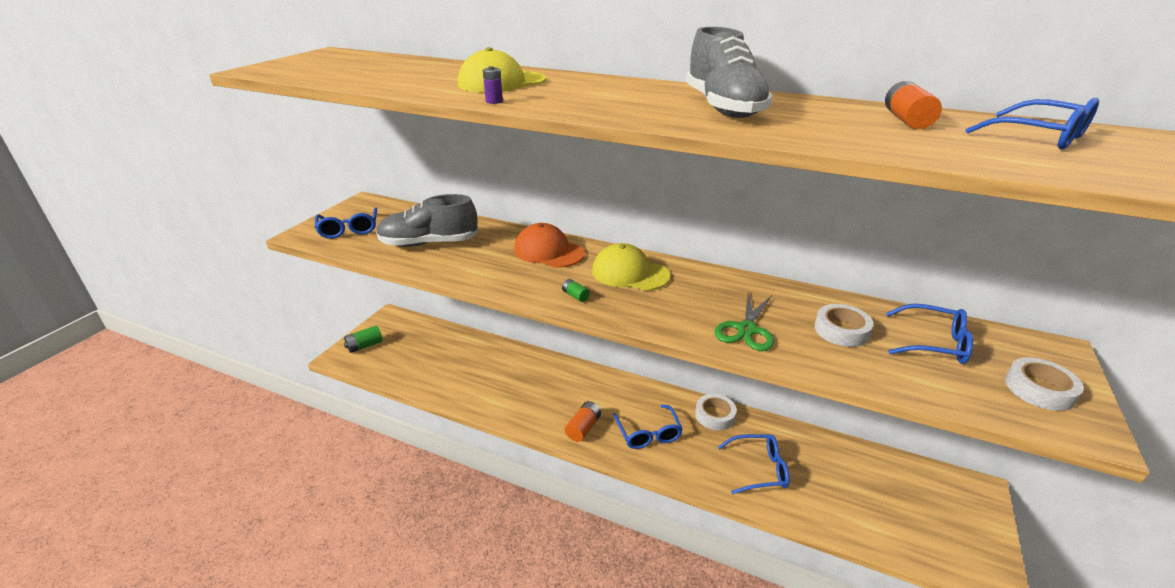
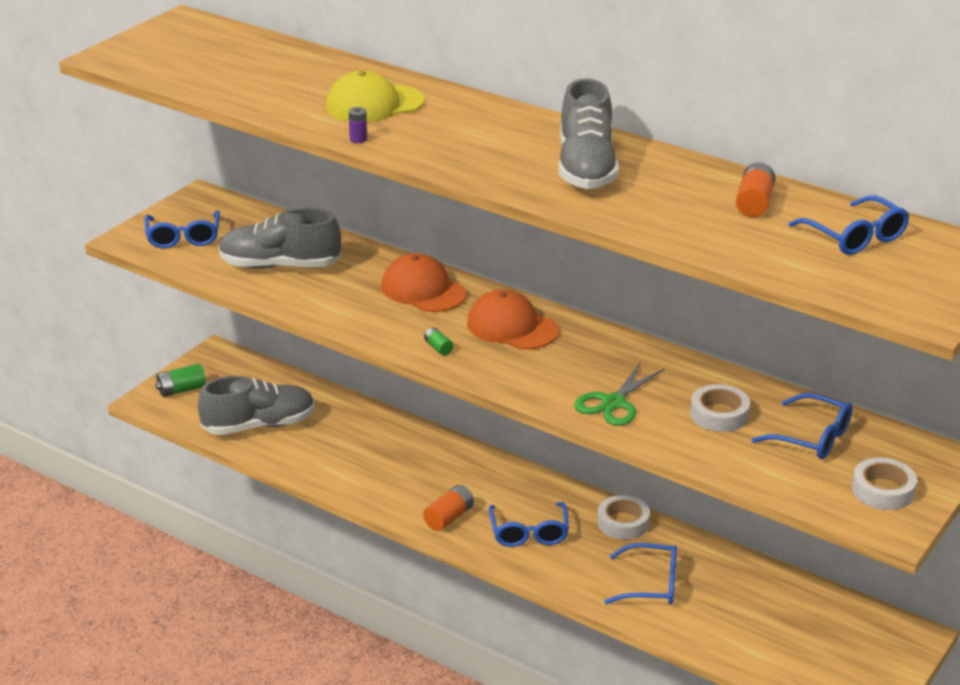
camera: 10 degrees right, 0 degrees up
(425, 367) = (259, 425): none -> grey shoe
(630, 273) = (512, 327): yellow cap -> orange cap

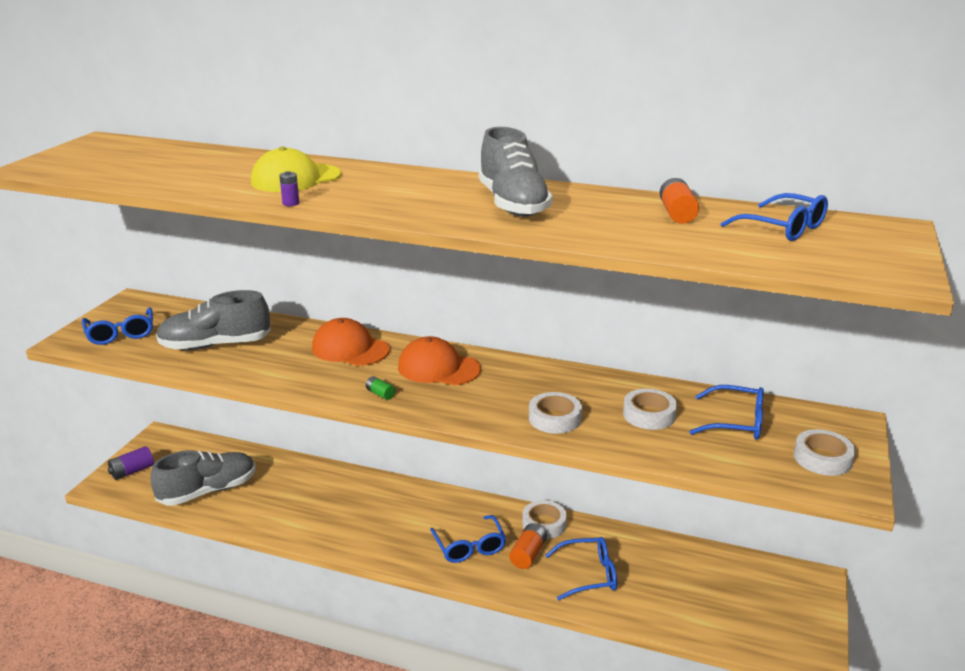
camera: 15 degrees left, 5 degrees down
(181, 390) = (132, 471): green battery -> purple battery
(449, 518) = (396, 545): orange battery -> orange battery (528, 554)
(613, 403) = (554, 418): green scissors -> white tape

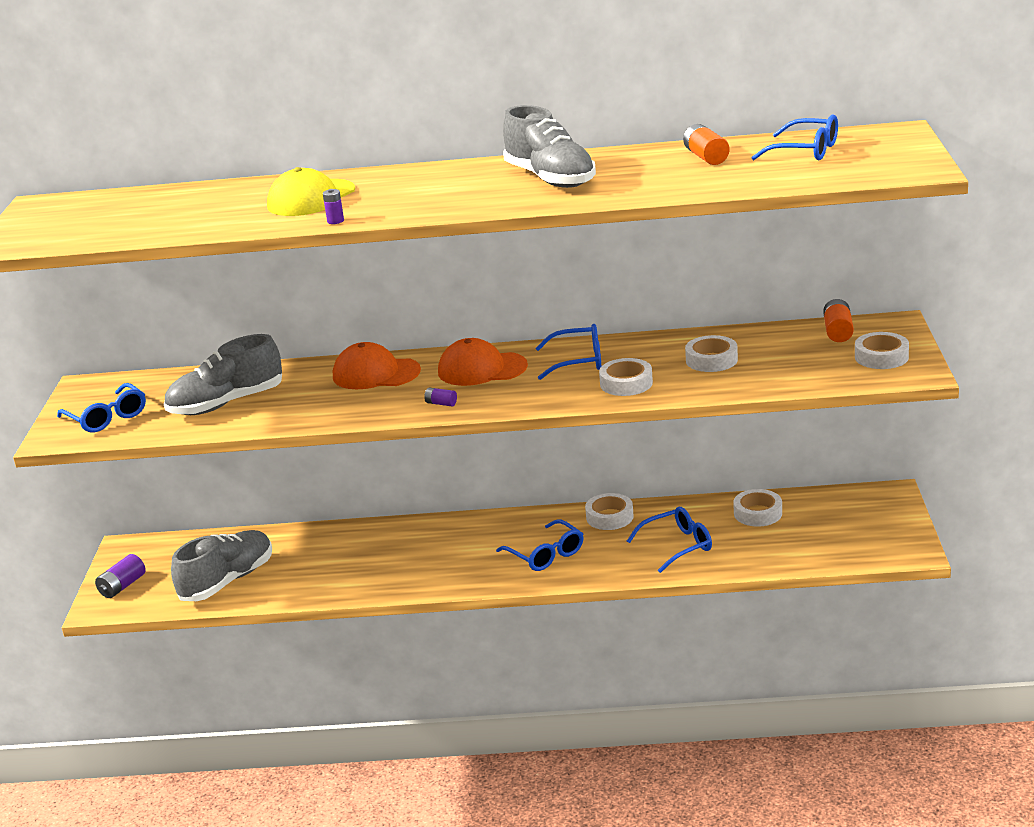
camera: 15 degrees left, 0 degrees up
(380, 394) = (441, 403): green battery -> purple battery
(528, 554) = (608, 545): orange battery -> orange battery (838, 332)
(679, 562) = (758, 513): none -> white tape
(736, 422) = (793, 347): blue glasses -> blue glasses (578, 361)

